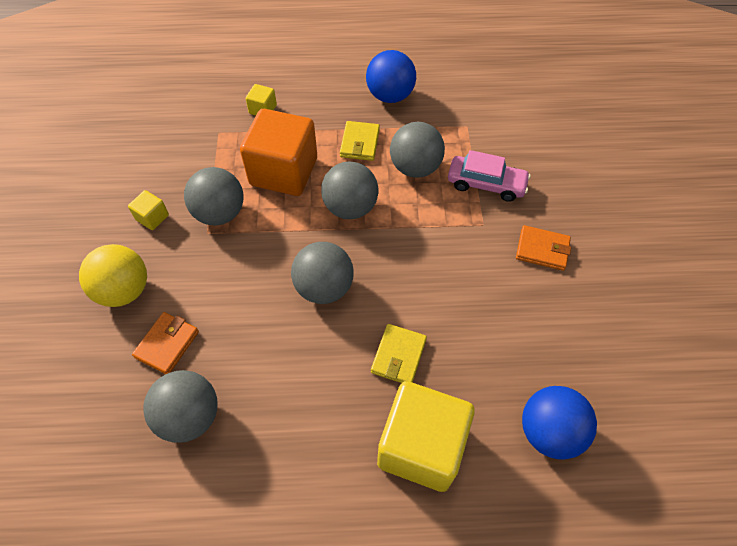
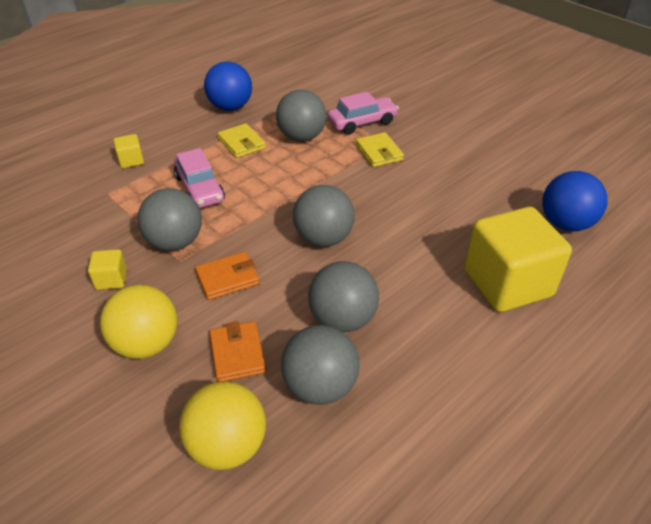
camera: 40 degrees left, 15 degrees down
(95, 411) = (227, 445): none -> yellow ball
(283, 171) = (200, 189): orange cube -> pink car
(350, 207) = (282, 182): grey ball -> grey ball (342, 319)
(398, 356) = (427, 244): yellow wallet -> yellow wallet (379, 152)
(542, 250) = (441, 137): orange wallet -> orange wallet (227, 278)

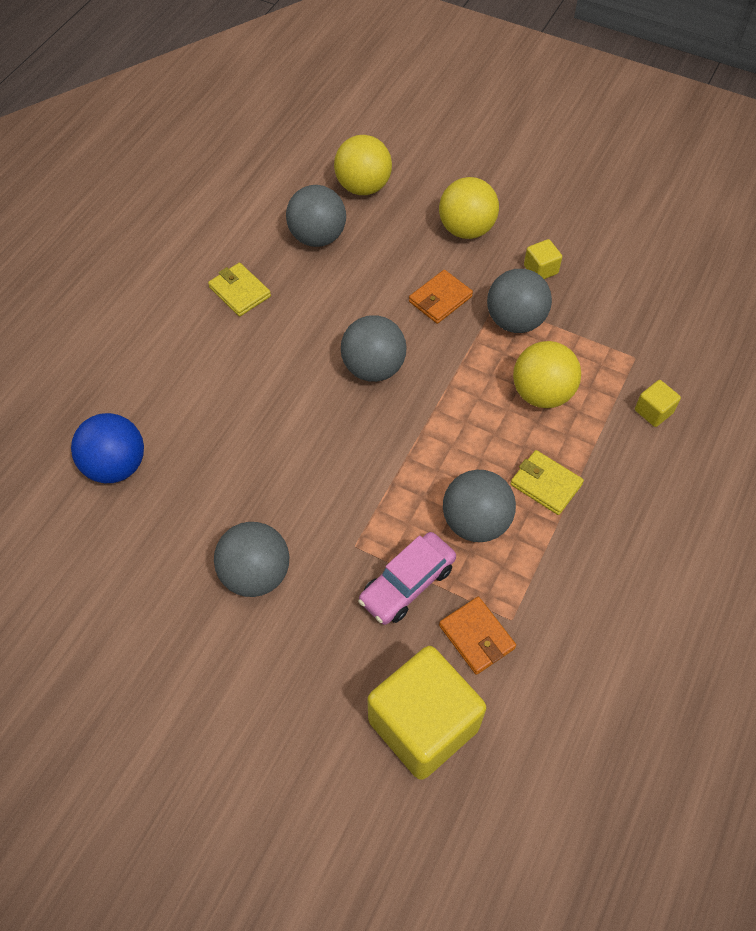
camera: 160 degrees right, 15 degrees up
(200, 189) = (542, 393): pink car -> yellow ball
(230, 107) = (612, 558): blue ball -> none
(237, 354) = (392, 242): orange wallet -> orange wallet (476, 637)
(342, 319) = (321, 291): grey ball -> grey ball (255, 574)
(379, 152) = (361, 523): yellow wallet -> yellow wallet (240, 292)
(507, 283) = (179, 368): yellow cube -> yellow cube (423, 724)

